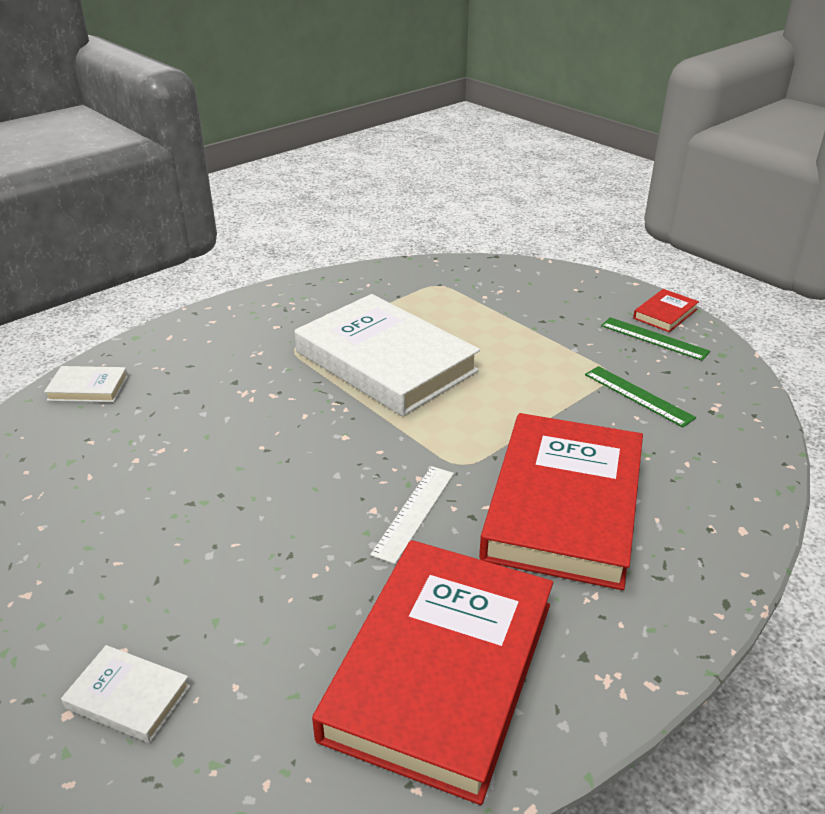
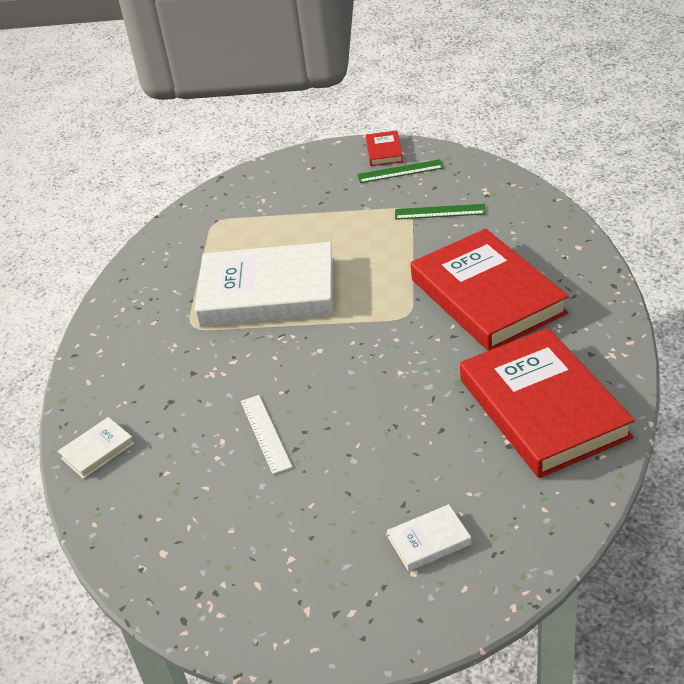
camera: 40 degrees left, 5 degrees up
(414, 512) = (422, 356): white ruler -> white ruler (265, 433)

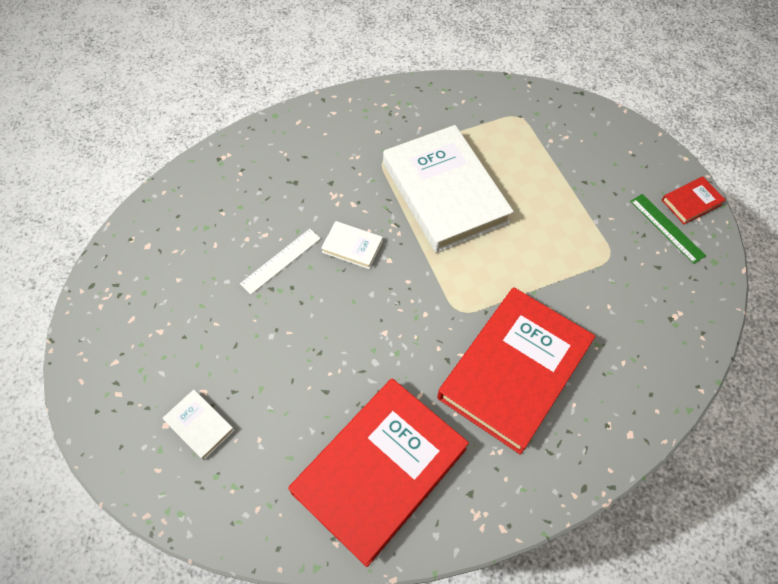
camera: 60 degrees right, 20 degrees up
(97, 450) = (231, 160): white book -> white book (352, 247)
(440, 212) = (621, 285): green ruler -> none

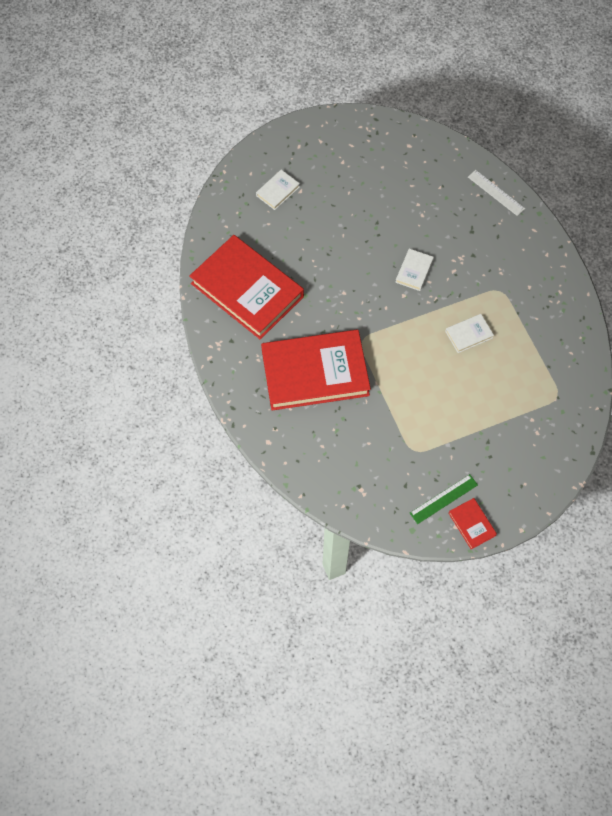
camera: 90 degrees right, 5 degrees up
(281, 261) = (400, 226): white ruler -> white ruler (496, 192)
(444, 193) = (468, 334): white book -> white book, size x0.41
(514, 371) = (315, 373): red book -> red book turned 45 degrees counterclockwise

